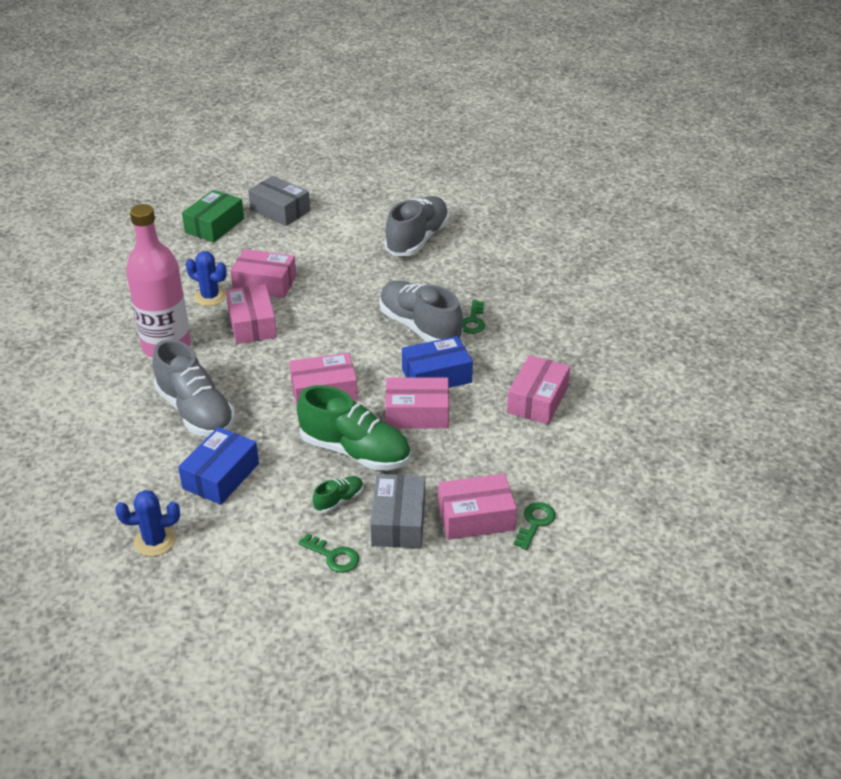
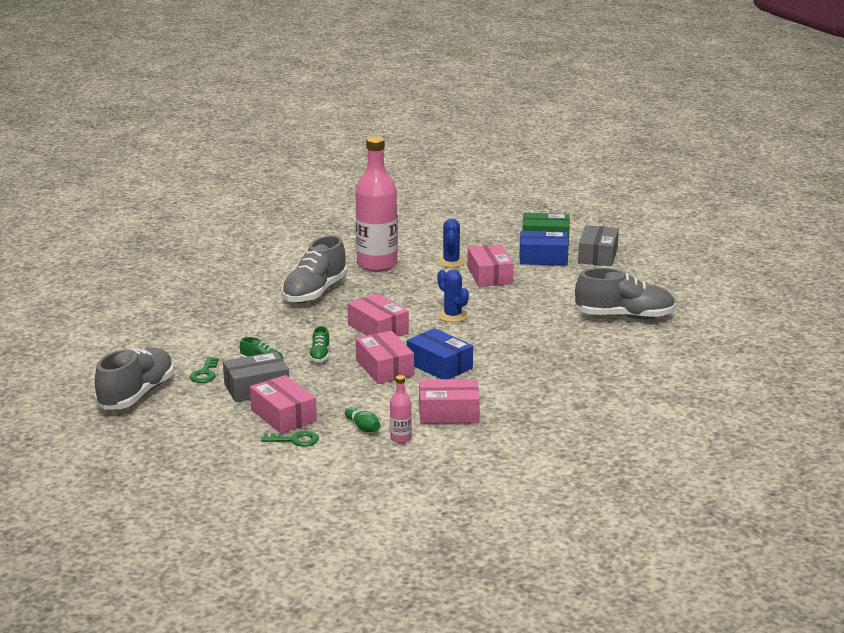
camera: 65 degrees right, 15 degrees down
(155, 541) = (178, 314): blue cactus -> blue cactus (452, 316)
(221, 476) = (255, 318): blue box -> blue box (543, 258)
(252, 324) = (433, 284): pink box -> none
(355, 451) = (320, 355): green shoe -> green shoe, size x0.45
(420, 327) = (497, 345): grey shoe -> grey shoe (136, 394)
(473, 321) = (530, 364): green key -> none
(535, 465) = (363, 427): none -> green bowling pin
(571, 446) = (400, 438): none -> pink bottle

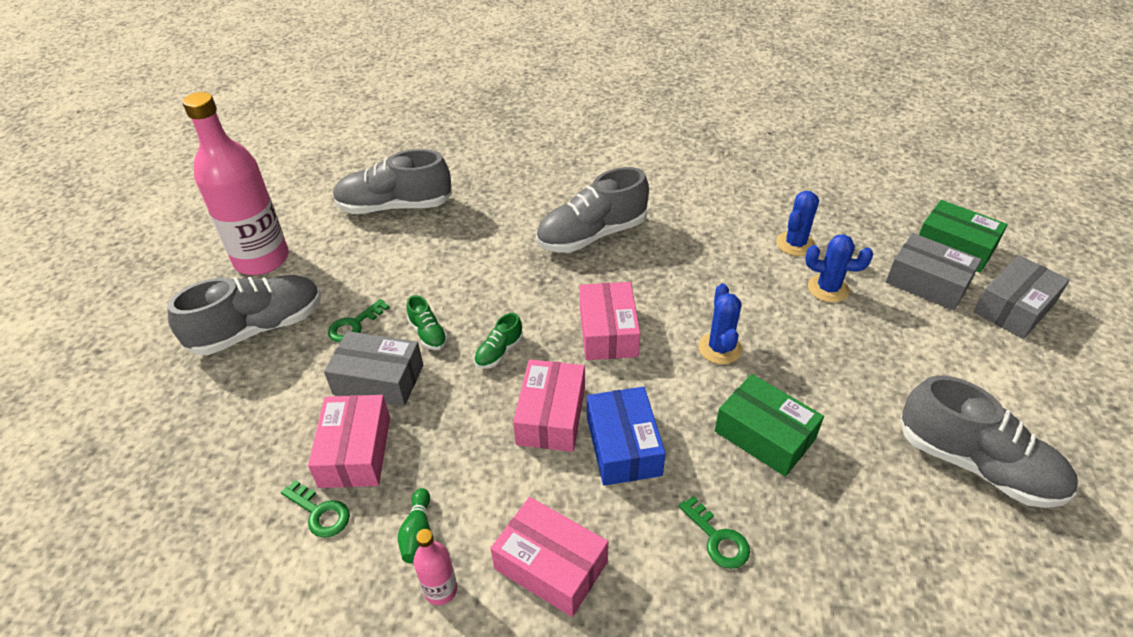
camera: 35 degrees right, 20 degrees up
(148, 317) = (395, 206): none -> grey shoe
(377, 264) = (701, 214): pink bottle -> pink bottle (261, 259)
(489, 275) = (828, 289): pink box -> blue cactus
(511, 339) = (764, 435): none -> green box
(523, 378) = (717, 538): none -> green key
(543, 258) = (927, 282): blue box -> grey box

